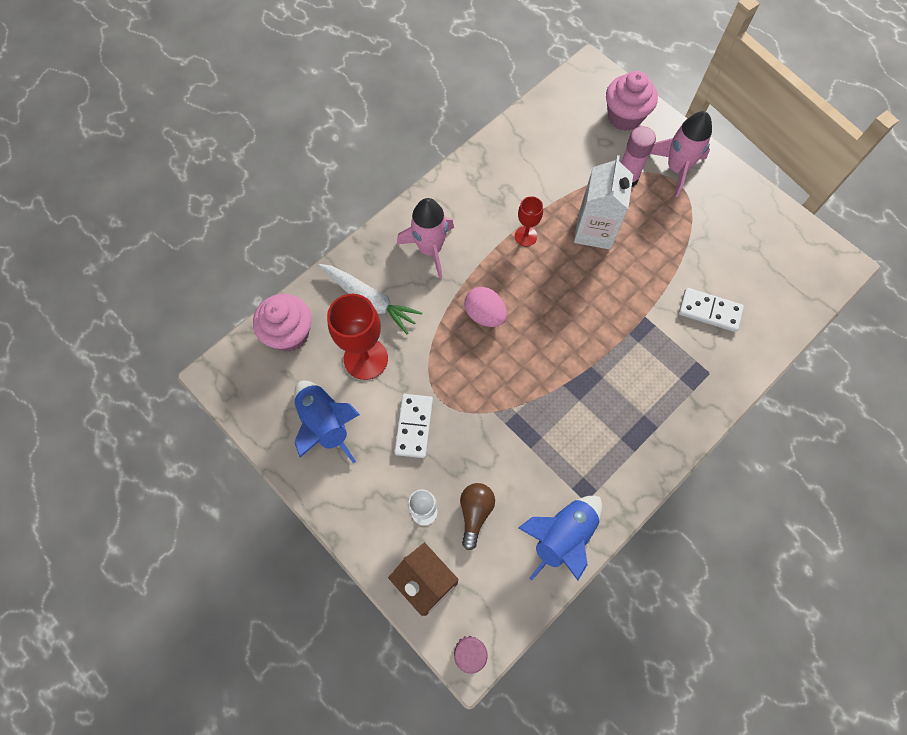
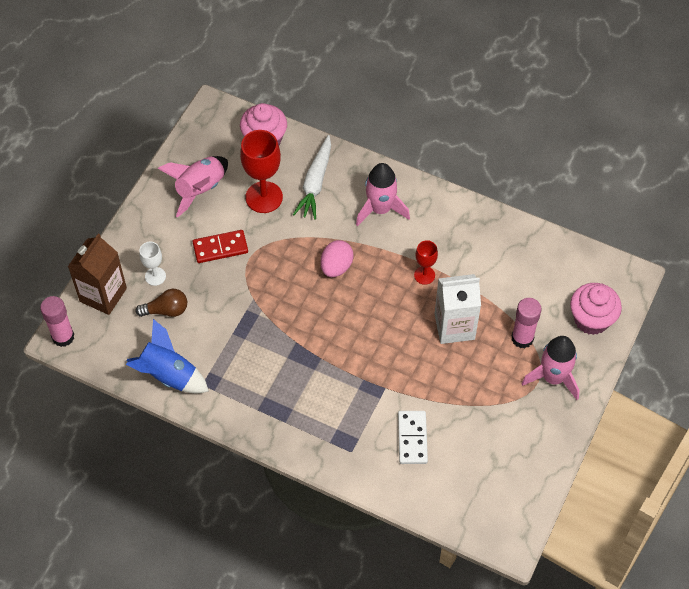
camera: 70 degrees right, 10 degrees down
(325, 424) = (200, 189): blue rocket -> pink rocket
(414, 426) = (220, 248): white domino -> red domino

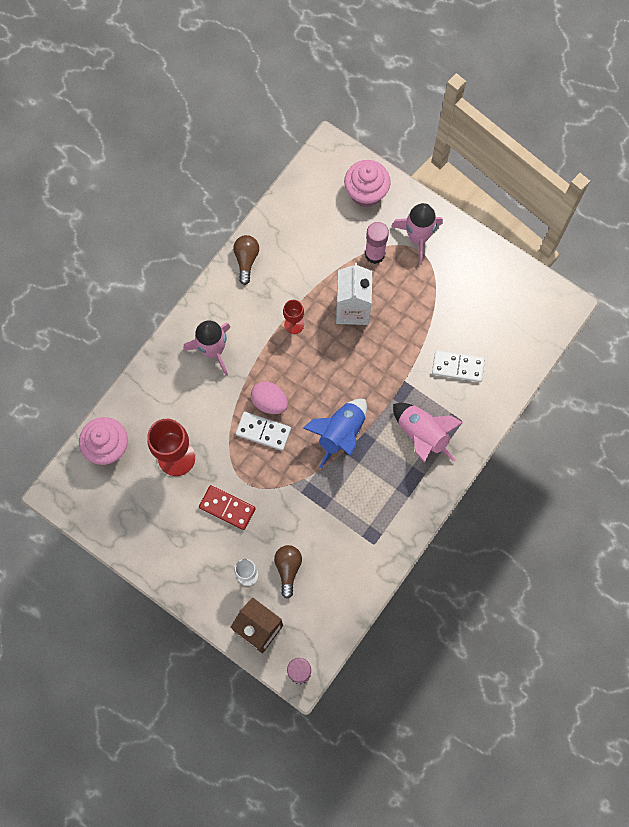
camera: 80 degrees left, 15 degrees up
(168, 375) = (359, 574): blue rocket -> blue rocket (340, 433)
(200, 189) = (154, 518): pink rocket -> pink rocket (422, 435)
(220, 248) = (227, 508): red domino -> red domino turned 60 degrees counterclockwise
(304, 266) = (263, 431): none -> white domino
(315, 183) = (170, 406): white carrot -> none
(484, 222) = (246, 260): none -> brown light bulb

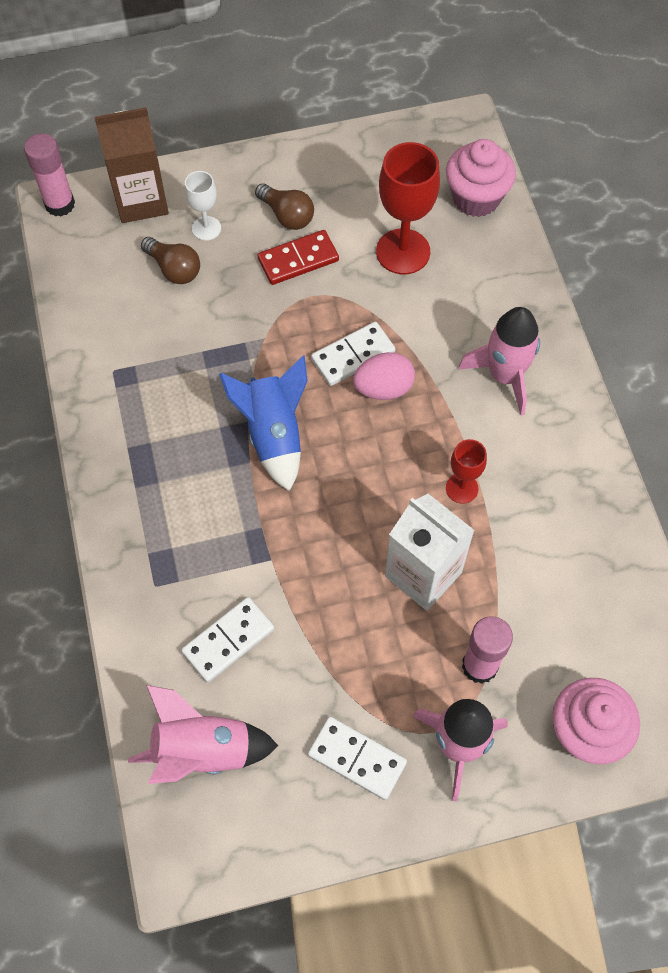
camera: 130 degrees right, 10 degrees down
(246, 260) = (601, 499): brown light bulb -> brown light bulb (287, 215)
(422, 435) = (184, 523): pink rocket -> pink rocket (203, 750)
(459, 273) = (356, 759): none -> white domino

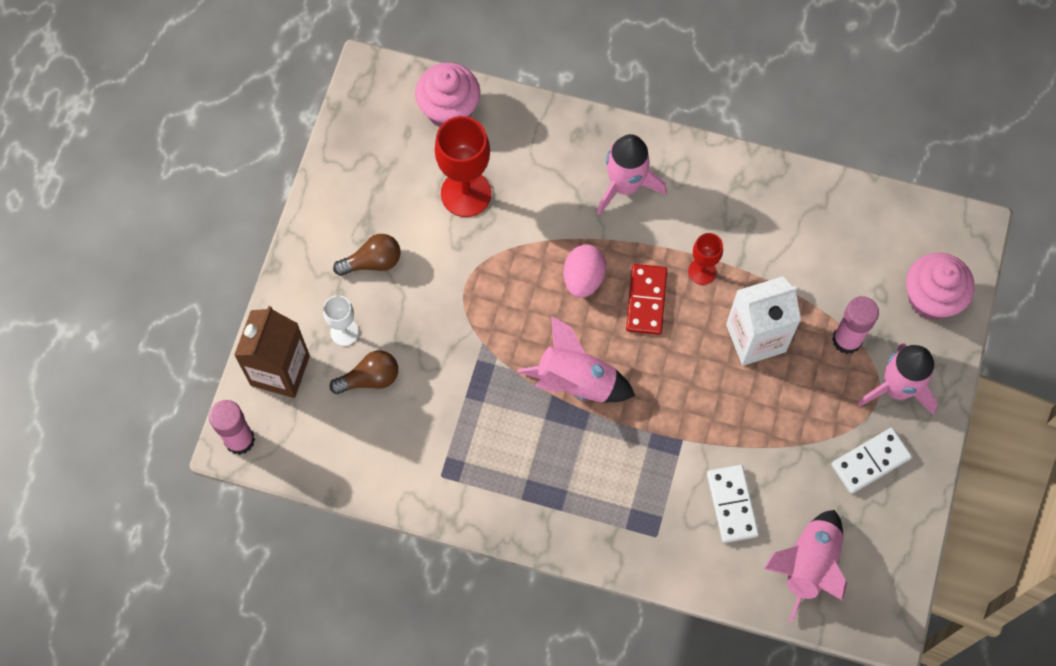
camera: 60 degrees left, 5 degrees up
(273, 434) = (576, 381): blue rocket -> pink rocket
(298, 260) = (423, 277): red domino -> red domino (646, 300)
(353, 356) = (540, 285): white domino -> none

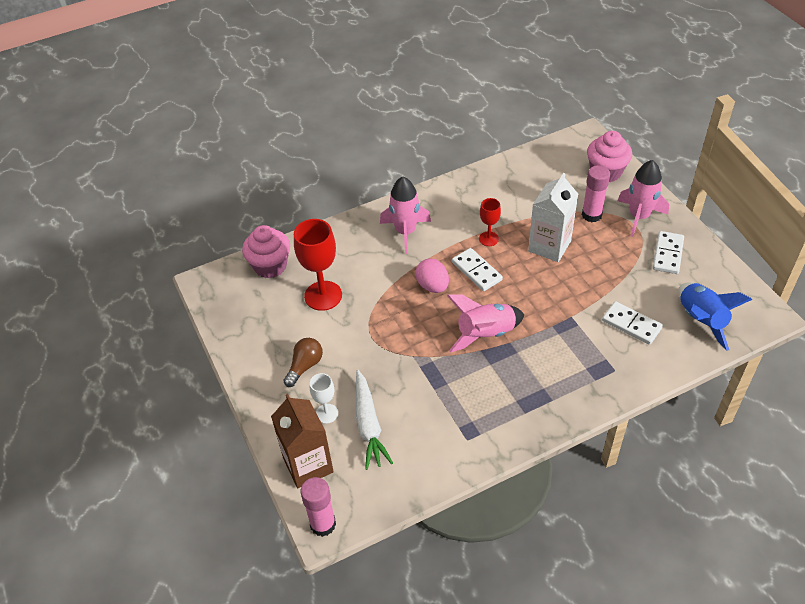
camera: 40 degrees left, 20 degrees down
(370, 378) = (368, 424): brown light bulb -> white carrot
(646, 300) = (477, 271): red domino -> white domino
(808, 565) = (700, 320): pink rocket -> blue rocket

